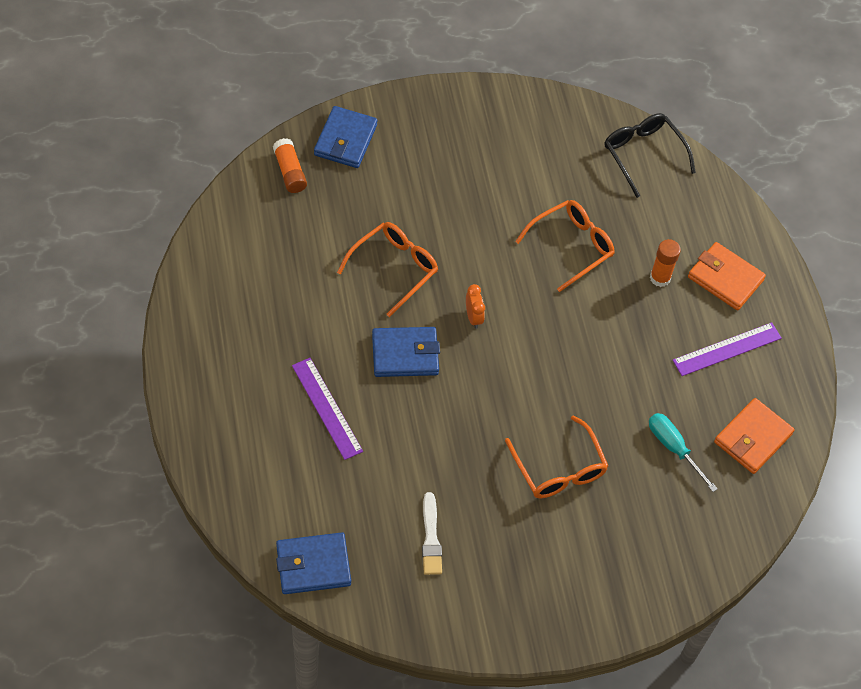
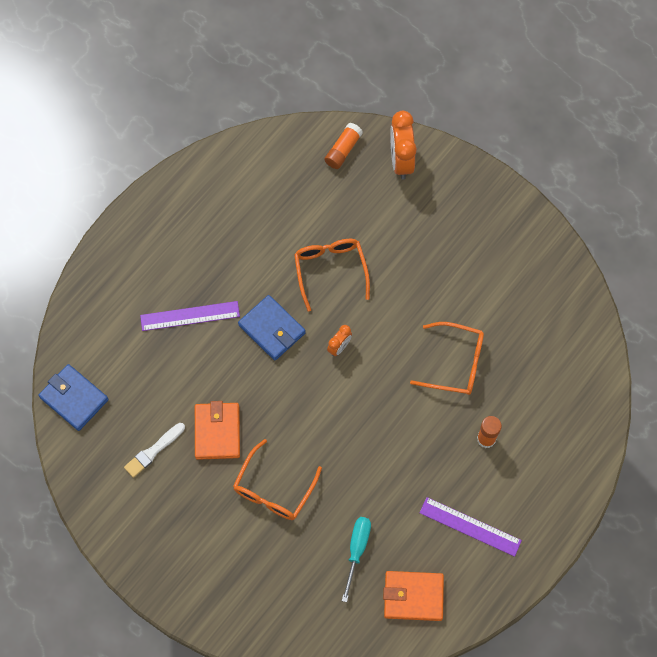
camera: 55 degrees right, 10 degrees up
(327, 408) = (190, 316): purple ruler -> purple ruler turned 60 degrees clockwise
(345, 140) = (401, 161): blue wallet -> orange clock
(394, 268) = (330, 270): orange glasses -> orange glasses turned 105 degrees counterclockwise
(643, 154) = (580, 350): black glasses -> none
(725, 279) = (528, 482): orange wallet -> orange wallet (217, 432)

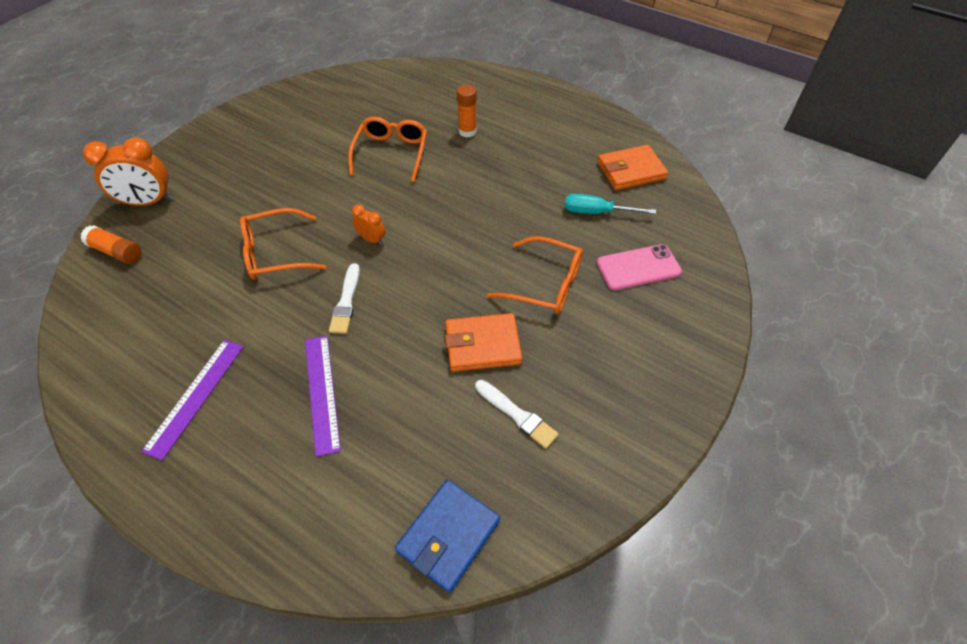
camera: 95 degrees left, 15 degrees down
(272, 329) = (346, 301): blue wallet -> white brush
(284, 573) = (638, 268): none -> pink phone
(413, 596) = (630, 171): orange wallet -> orange wallet turned 75 degrees clockwise
(470, 526) = (553, 138): purple ruler -> purple ruler (195, 396)

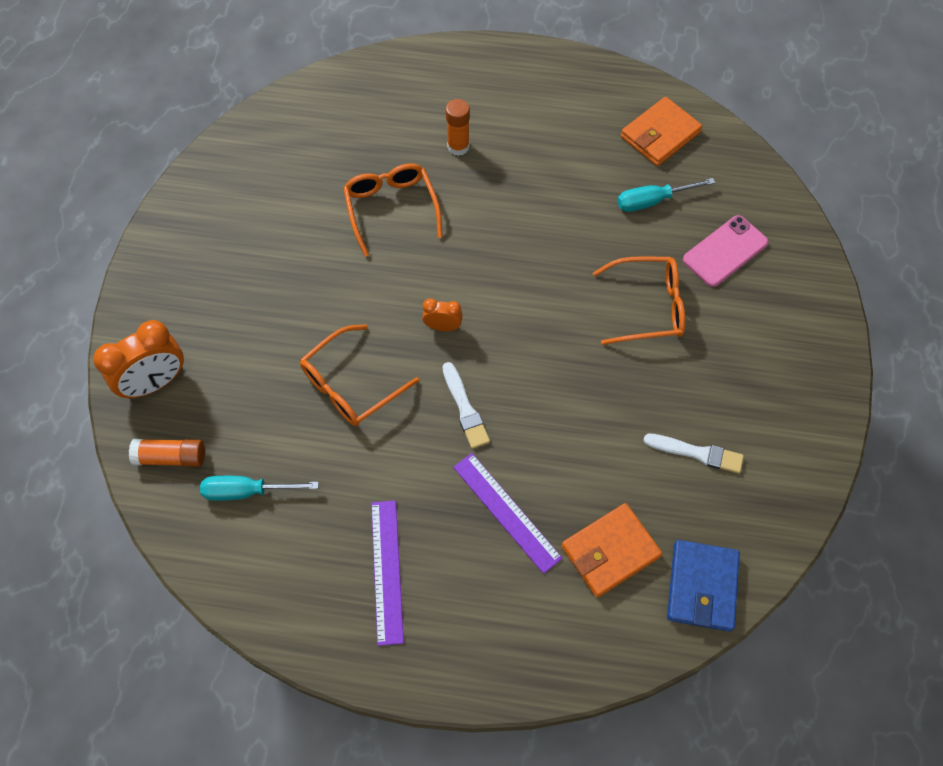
camera: 25 degrees left, 10 degrees up
(145, 295) = (247, 491): none -> turquoise screwdriver
(482, 345) = (626, 398): orange wallet -> orange wallet (610, 552)

